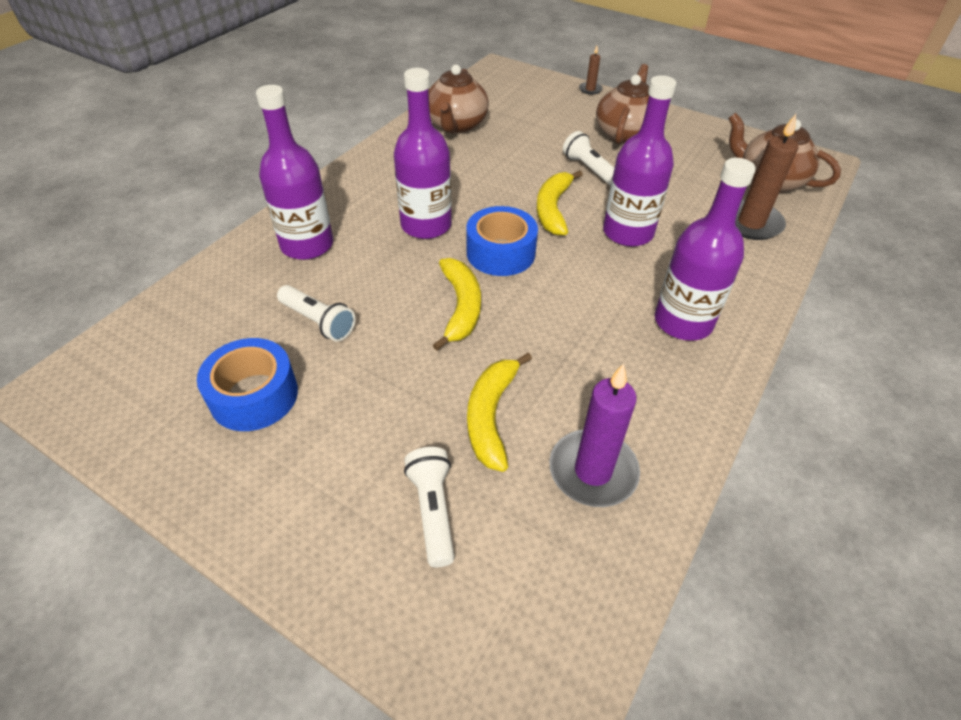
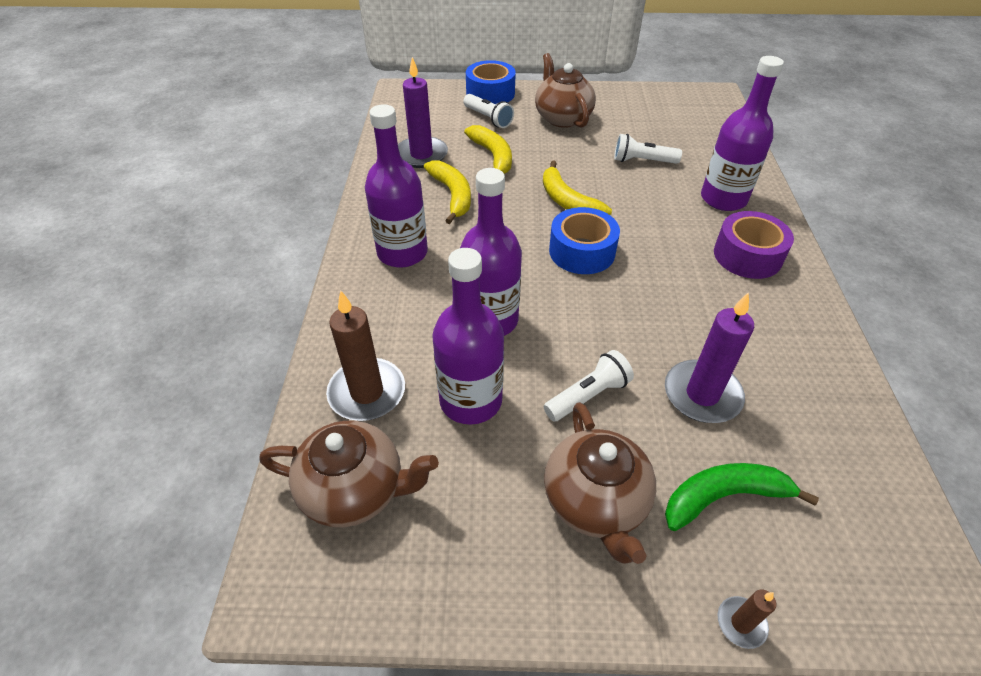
camera: 150 degrees right, 0 degrees up
(254, 395) = (623, 122): blue tape -> blue tape (490, 93)
(367, 196) = (747, 255): none -> purple tape
(426, 225) = (665, 250): purple bottle -> purple bottle (470, 400)
(456, 126) = (805, 398): brown teapot -> brown teapot (562, 118)
(515, 146) = (702, 394): none -> purple candle
(553, 209) = (579, 316): yellow banana -> yellow banana (452, 195)
(554, 115) = (723, 497): none -> green banana
(589, 169) = (588, 395): white flashlight -> white flashlight turned 60 degrees counterclockwise

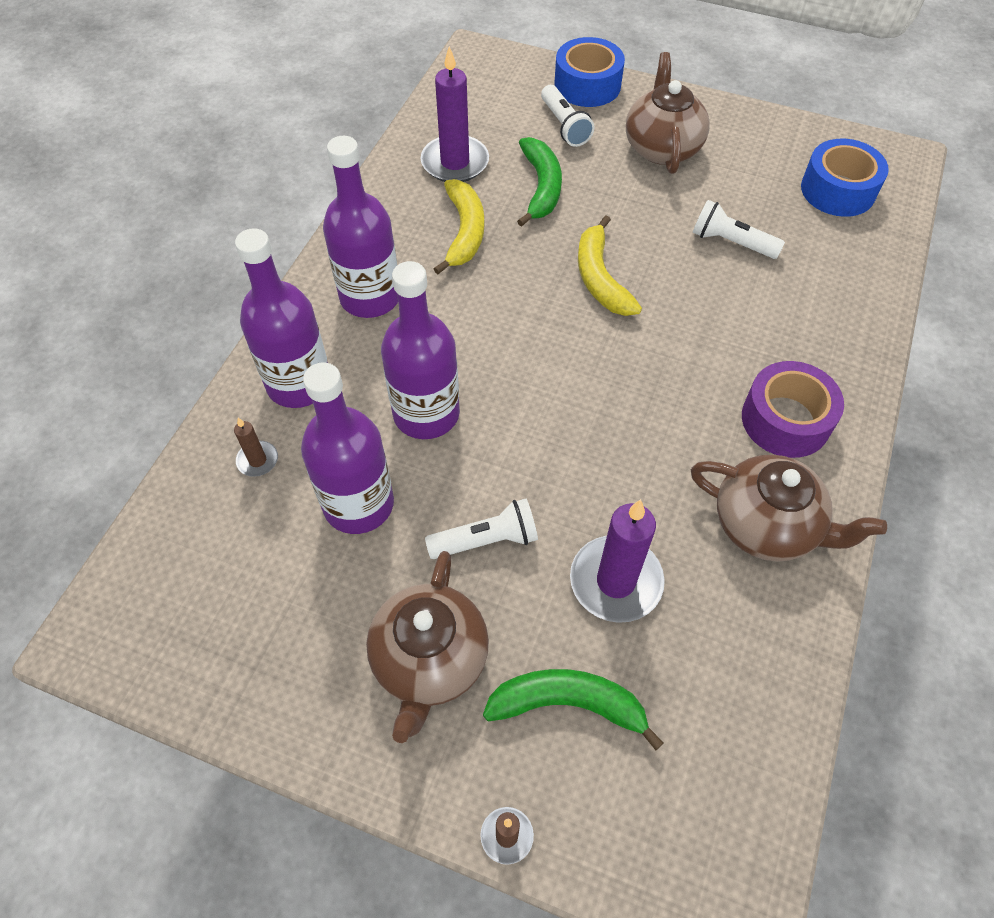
camera: 20 degrees right, 10 degrees up
(355, 490) = (202, 563): brown teapot -> brown teapot (767, 526)
(367, 392) = (257, 460): brown candle -> brown candle, size x0.49
(493, 157) = (541, 187): yellow banana -> green banana
(582, 251) = (579, 354): blue tape -> blue tape (838, 190)
(723, 199) = (806, 329): purple bottle -> purple bottle (299, 384)

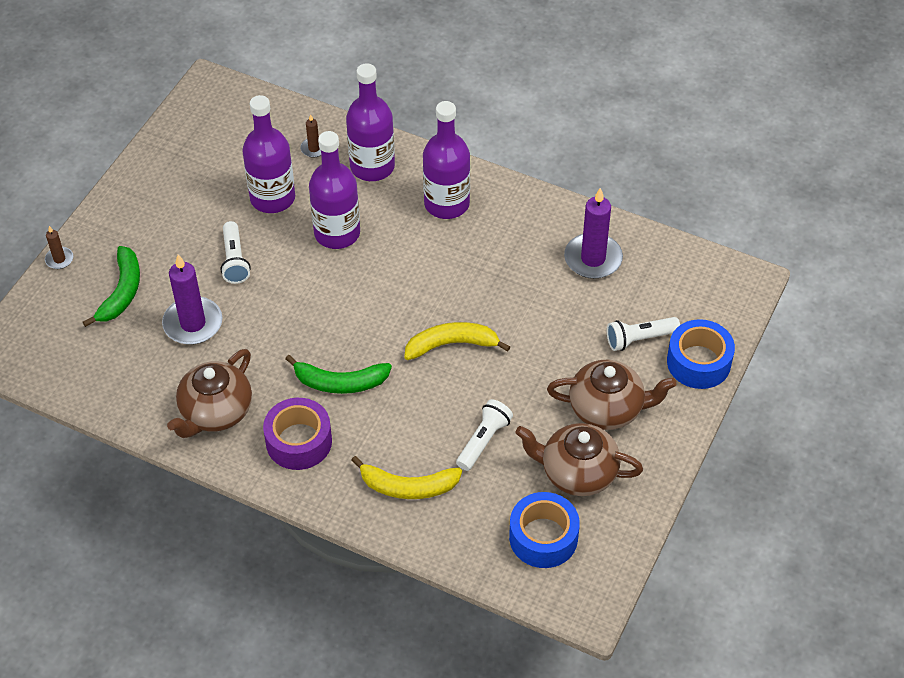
camera: 95 degrees right, 5 degrees down
(429, 661) = (162, 230): brown teapot -> brown teapot (577, 473)
(464, 232) = (510, 261): yellow banana -> yellow banana (408, 486)
(541, 187) = (559, 315): green banana -> green banana (340, 382)

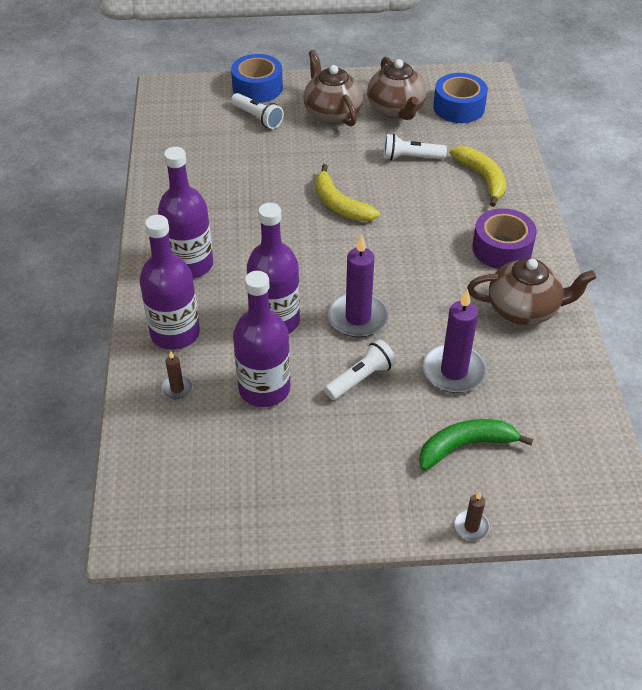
camera: 120 degrees left, 5 degrees down
(340, 382) = (429, 249): green banana -> none
(593, 259) = (195, 163): purple candle -> purple candle (358, 318)

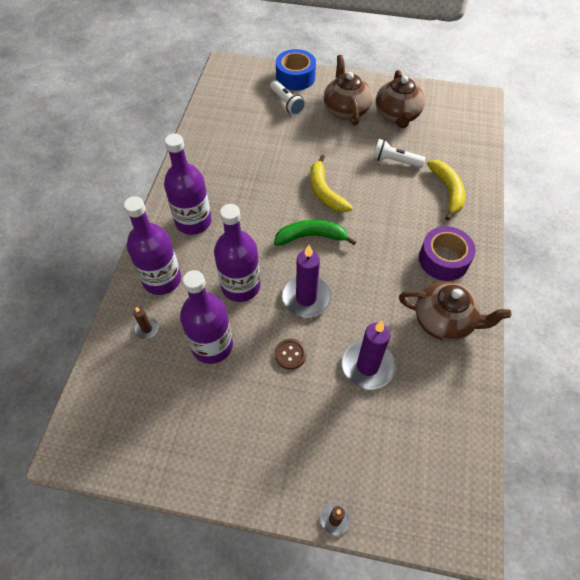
camera: 15 degrees right, 10 degrees up
(361, 378) = (290, 354): white flashlight -> brown button
(458, 107) = (448, 123): blue tape -> none
(465, 446) = (354, 440): green banana -> green banana (311, 236)

